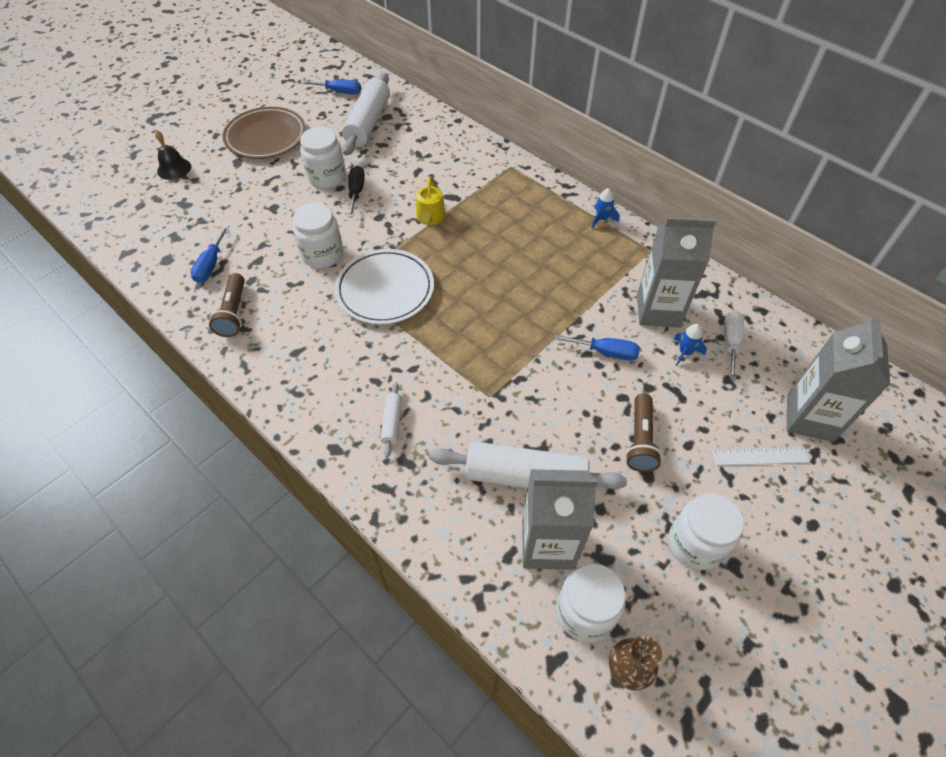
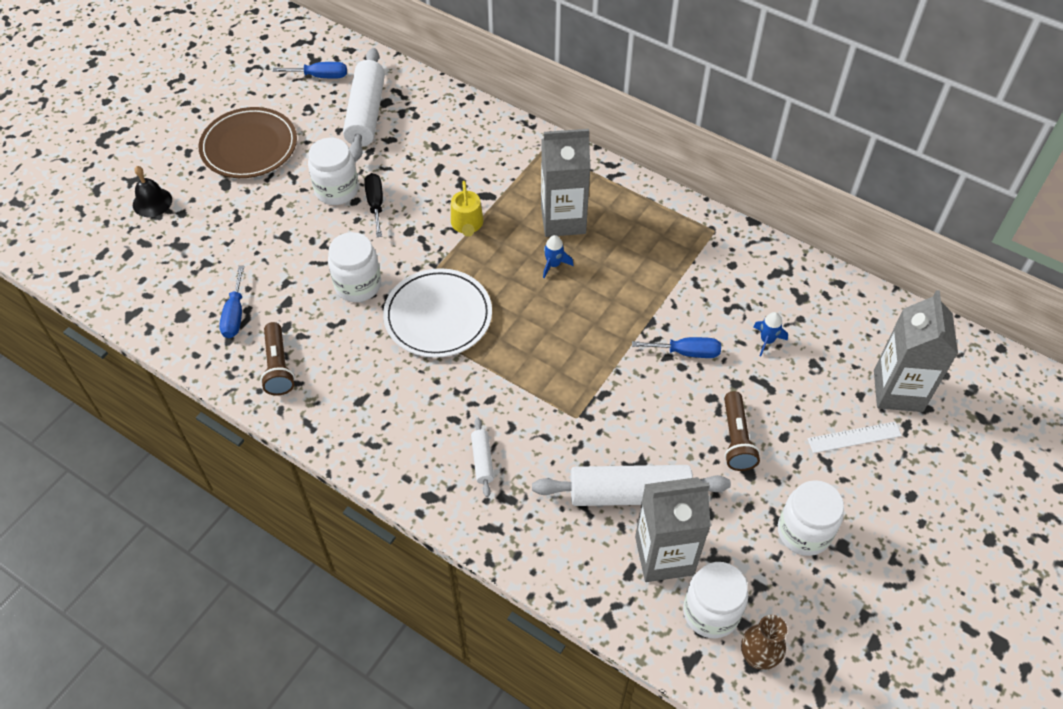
camera: 10 degrees left, 0 degrees up
(601, 219) = (656, 200): blue rocket -> blue rocket (553, 265)
(658, 310) = (733, 298): grey carton -> grey carton (563, 220)
(730, 342) = (811, 323): white screwdriver -> none

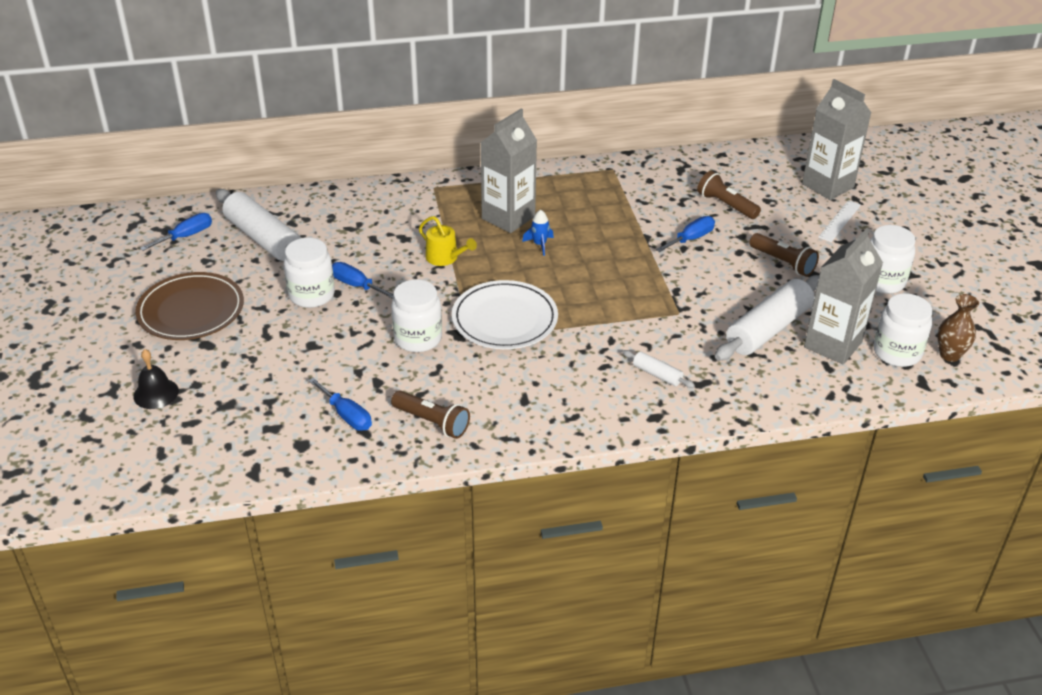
camera: 45 degrees left, 15 degrees down
(375, 204) = (356, 285): black screwdriver -> blue screwdriver
(767, 340) = (726, 205): blue rocket -> brown flashlight

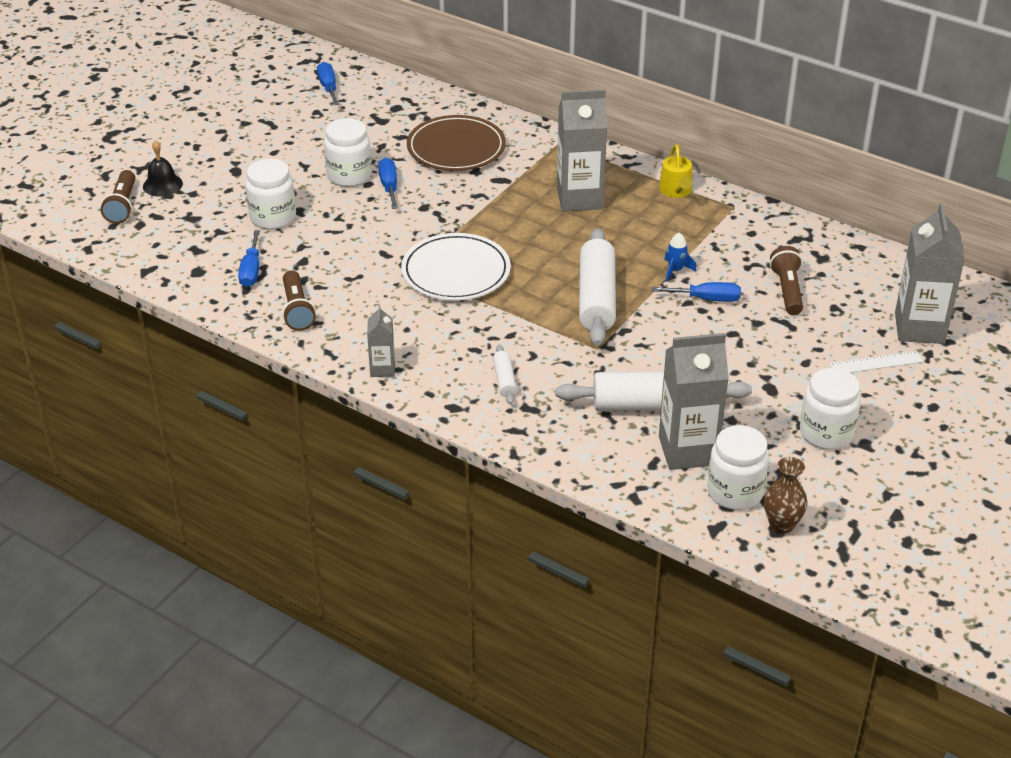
camera: 45 degrees right, 0 degrees up
(186, 236) = (328, 87): blue screwdriver -> blue screwdriver turned 105 degrees counterclockwise
(191, 310) = (258, 142): brown plate -> brown plate (456, 148)
(263, 238) = (376, 116): white rolling pin -> white rolling pin (597, 298)
(418, 338) = (374, 248): white jar -> white jar (273, 217)
(445, 258) = (482, 202): yellow watering can -> yellow watering can (676, 191)
(539, 244) = (571, 233): blue rocket -> blue rocket (675, 270)
(564, 423) = (382, 369): none -> grey carton
(783, 262) = (757, 364): brown flashlight -> brown flashlight (122, 206)

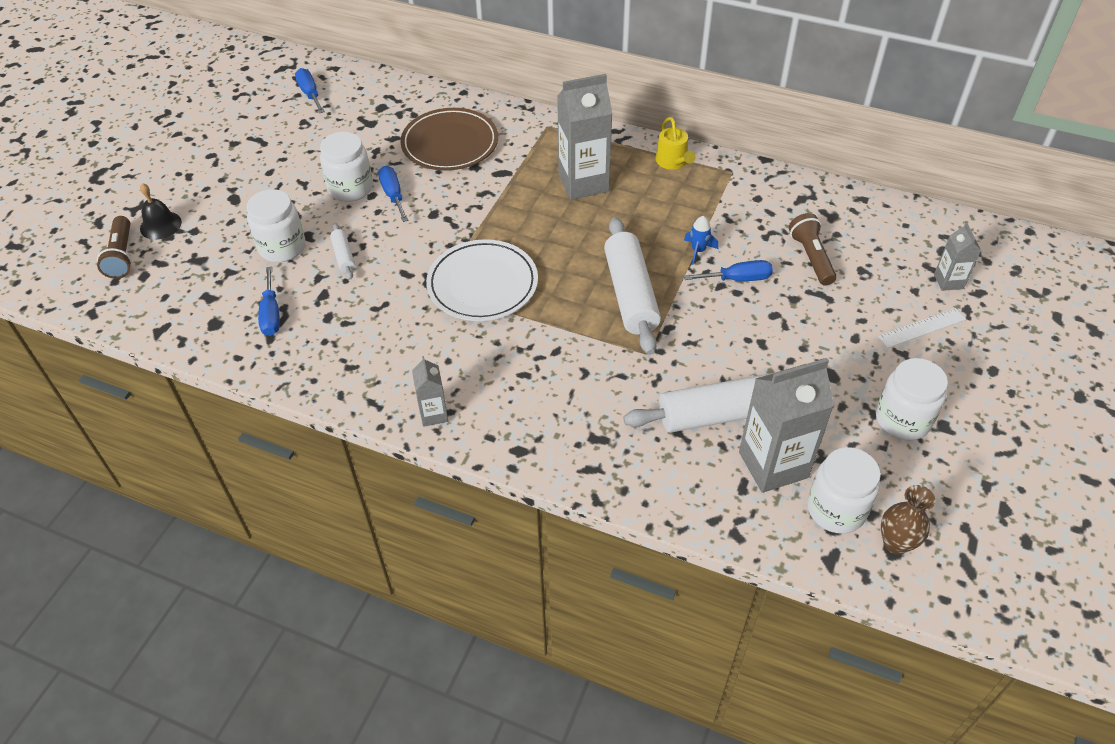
camera: 10 degrees left, 10 degrees up
(297, 310) = (328, 355): brown flashlight -> none
(504, 380) = (563, 407): white rolling pin -> white rolling pin (344, 256)
(919, 328) = (948, 281): grey carton -> grey carton, size x0.51

